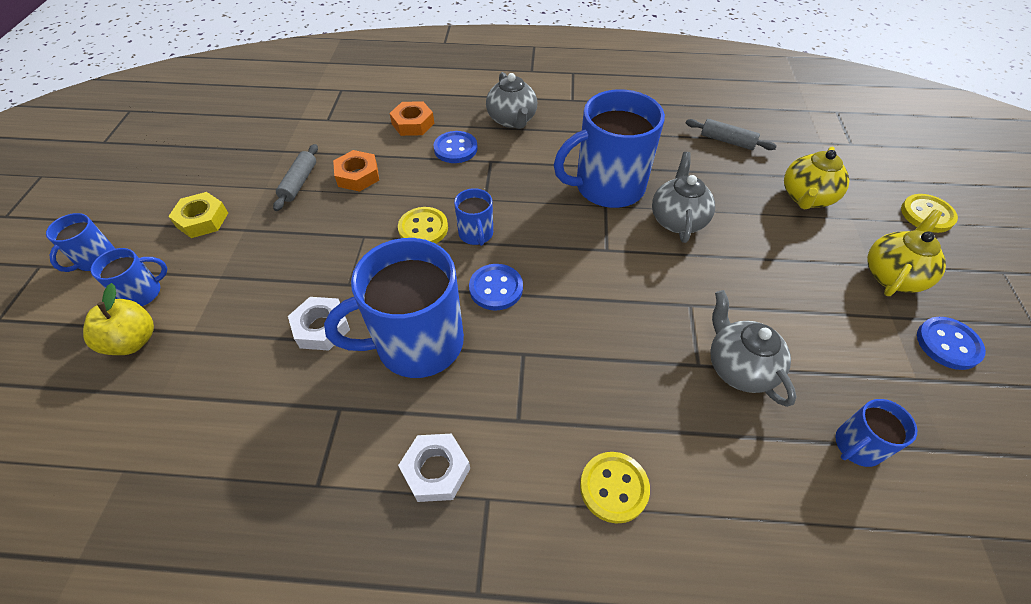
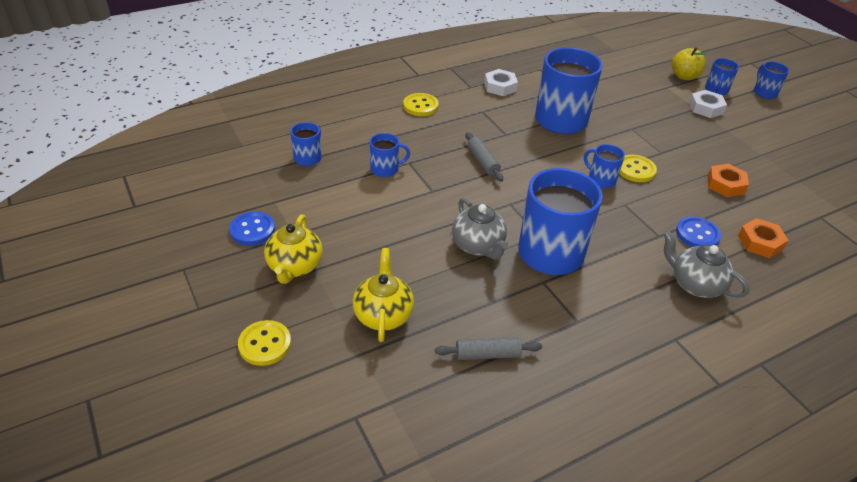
camera: 145 degrees right, 10 degrees down
(202, 220) = (757, 125): yellow nut -> none
(299, 183) = (749, 165): grey rolling pin -> grey rolling pin (483, 162)
(321, 328) = (614, 108): white nut -> white nut (706, 108)
(496, 288) = (553, 156): blue button -> none
(739, 367) = (385, 169): grey teapot -> blue mug

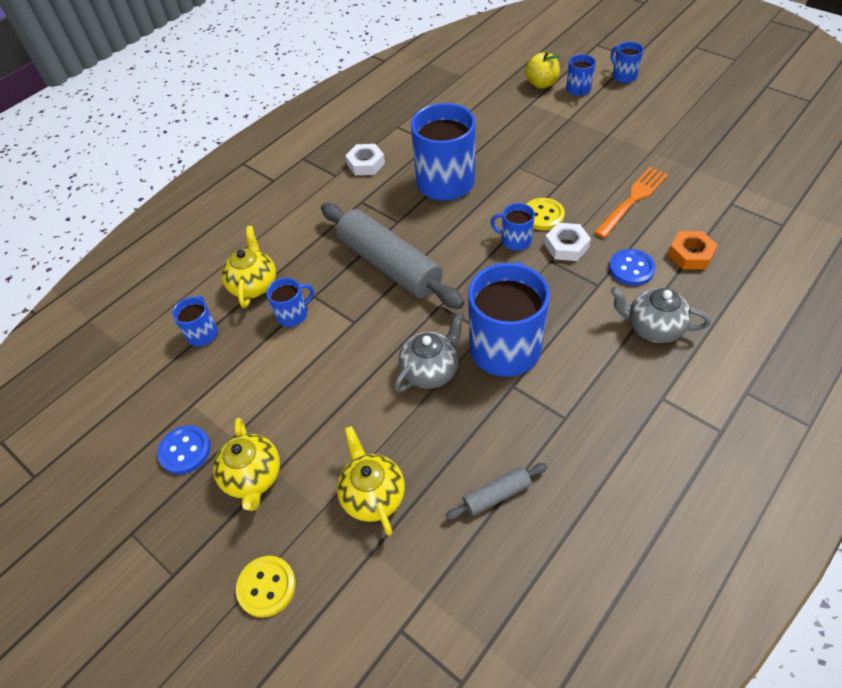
camera: 15 degrees left, 10 degrees up
(365, 139) = (254, 285): none -> yellow teapot
(420, 106) = (294, 219): yellow button -> none
(478, 246) = (431, 370): grey teapot -> grey teapot turned 90 degrees counterclockwise
(483, 162) = (389, 265): grey rolling pin -> grey rolling pin, size x2.22
(706, 108) = (577, 115): white nut -> white nut (566, 246)
(725, 184) = (632, 200): orange nut -> orange fork

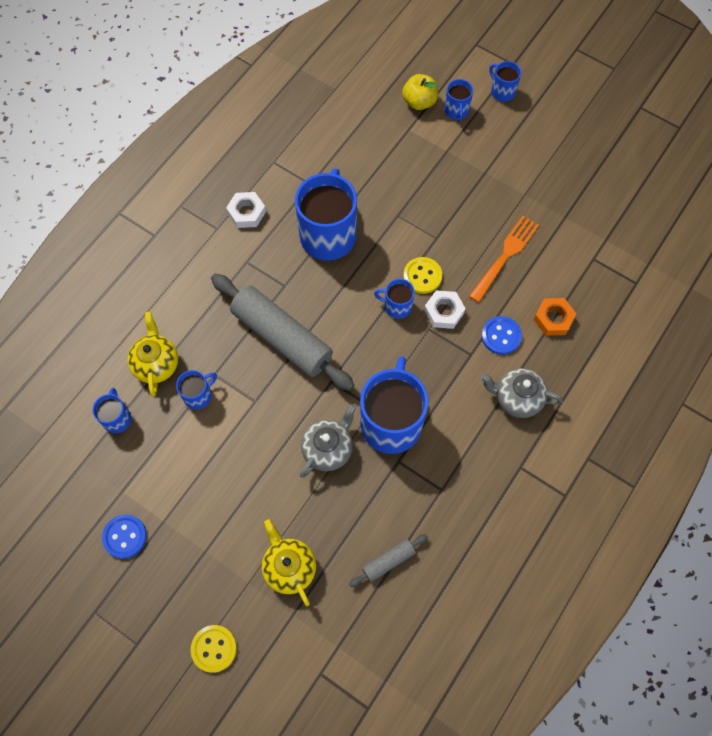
camera: 10 degrees left, 15 degrees up
(253, 477) = (188, 558): yellow teapot -> none

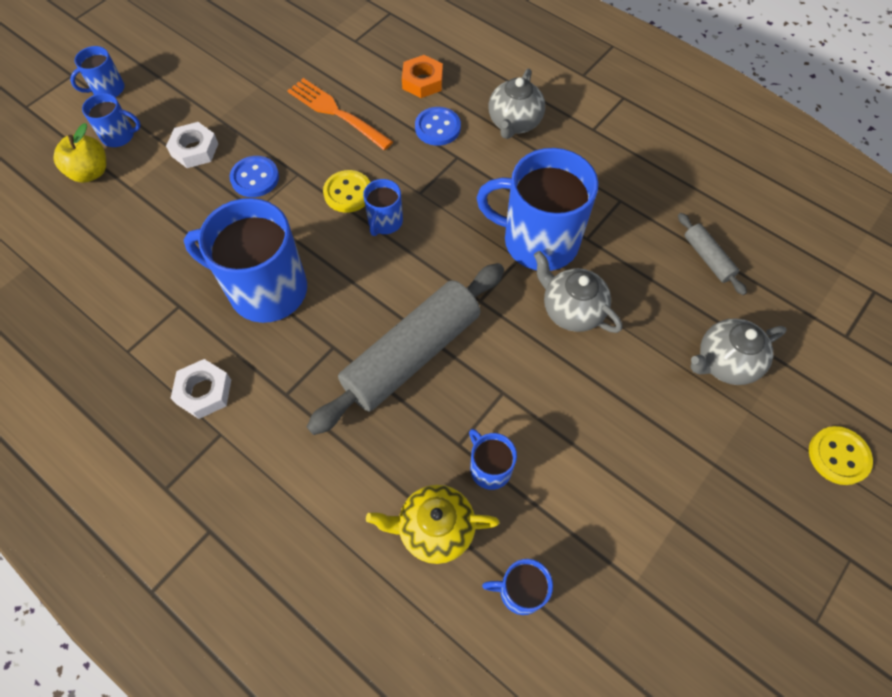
camera: 85 degrees left, 5 degrees down
(125, 536) = (702, 577): blue button -> blue button (255, 178)
(289, 567) = (725, 362): yellow teapot -> grey teapot
(444, 312) = (399, 176): white nut -> white nut (195, 150)

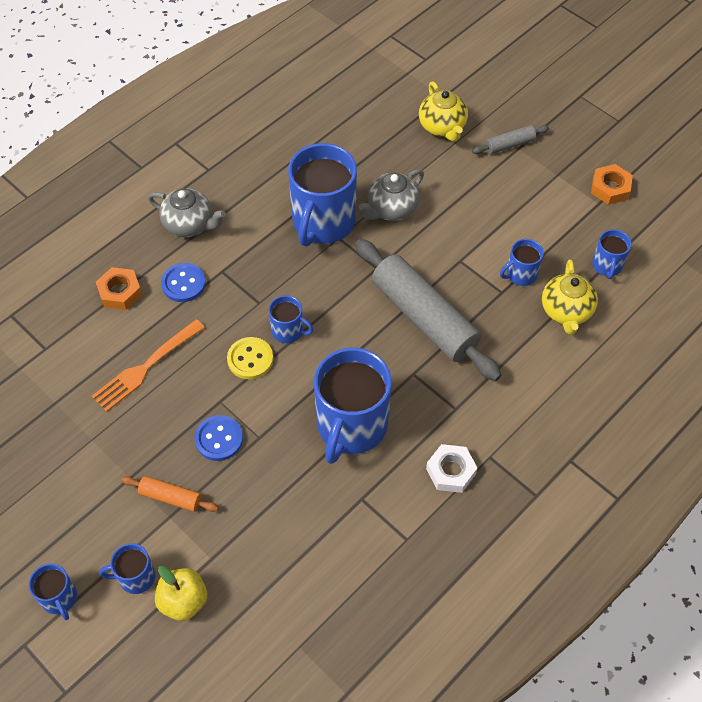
camera: 85 degrees left, 5 degrees down
(119, 136) = (136, 577): blue mug -> blue mug turned 105 degrees counterclockwise
(195, 150) = (171, 497): white nut -> orange rolling pin
(669, 601) = (610, 188): none -> orange nut
(707, 258) = (352, 119): grey rolling pin -> grey rolling pin (509, 145)
(725, 362) = (442, 127): grey teapot -> yellow teapot
(838, 456) = (513, 85): yellow button -> none

